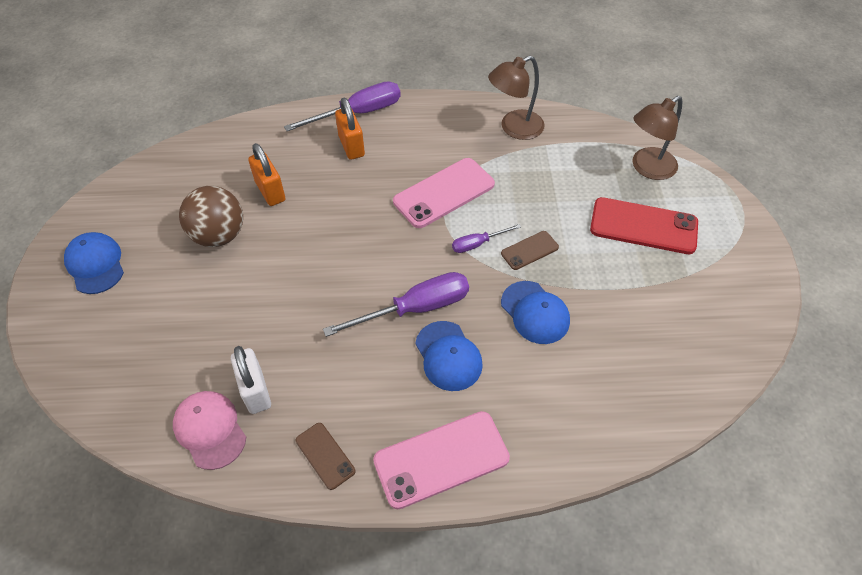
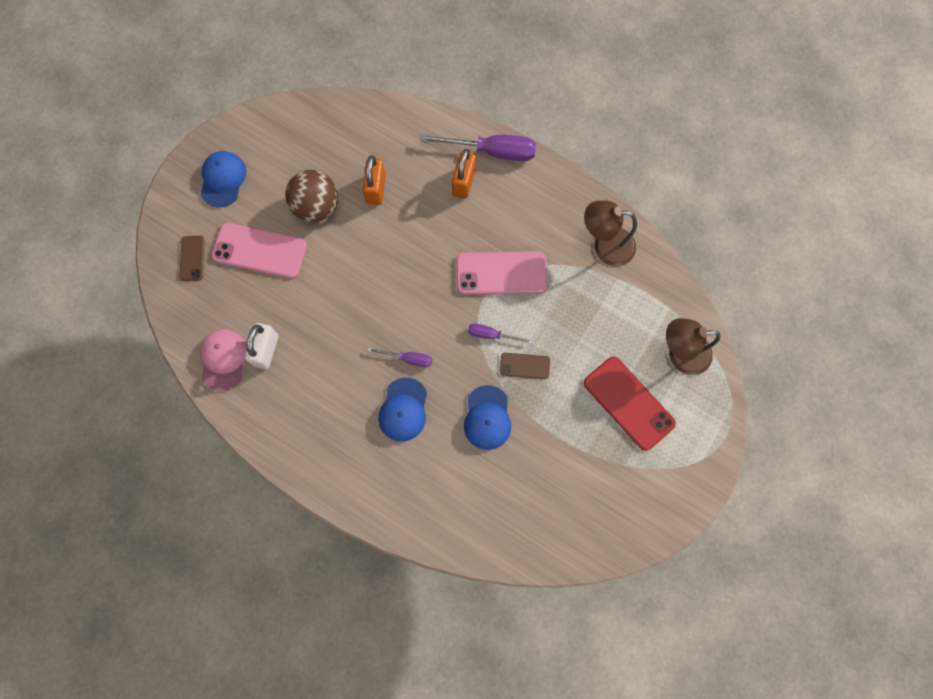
camera: 35 degrees right, 20 degrees up
(325, 455) = (279, 425): brown phone -> brown phone (192, 258)
(415, 308) = (408, 358): purple screwdriver -> purple screwdriver, size x0.53
(441, 459) = (346, 477): pink phone -> pink phone (259, 251)

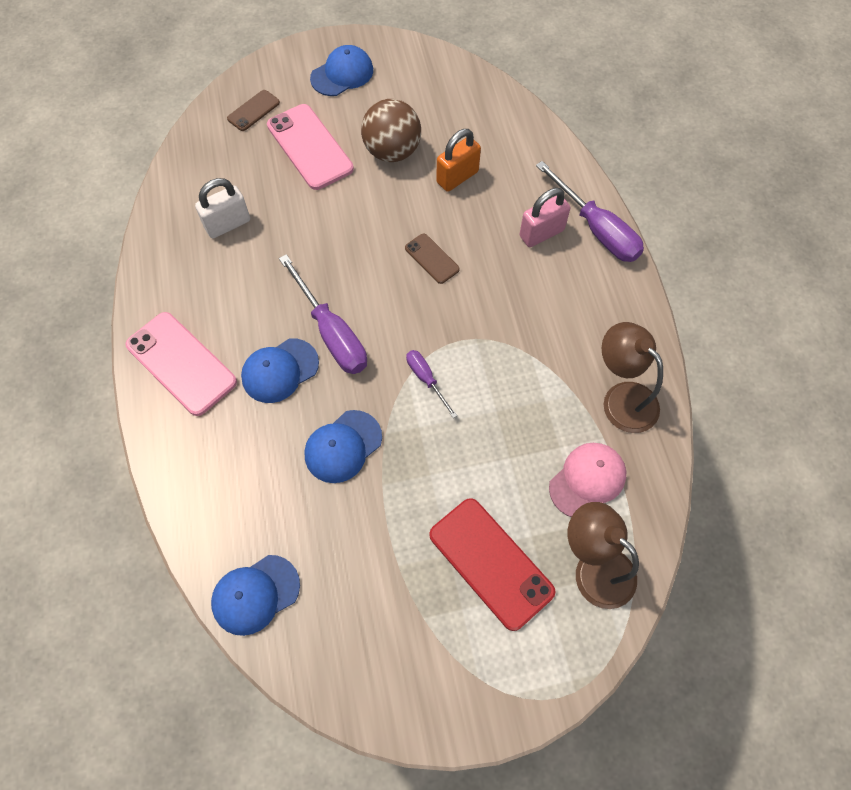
camera: 45 degrees right, 10 degrees down
(223, 359) = (189, 202): pink cap -> pink cap (587, 480)
(408, 358) = (331, 333): purple screwdriver -> purple screwdriver, size x1.90
(464, 182) = (541, 233): orange padlock -> pink padlock
(501, 273) = (493, 335): pink phone -> pink phone (181, 363)
(524, 366) = (427, 434): brown phone -> brown phone (431, 259)
(529, 542) = (255, 594): none -> blue cap
(628, 403) = (491, 563): red phone -> red phone turned 45 degrees counterclockwise

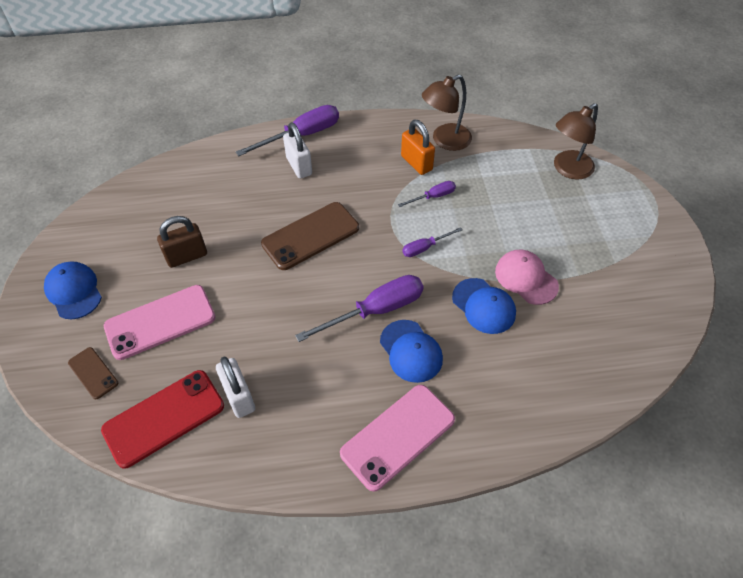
camera: 85 degrees left, 10 degrees down
(255, 594) = (614, 370): blue cap -> none
(392, 151) = (187, 256): brown ball -> brown padlock
(431, 259) = (311, 236): brown phone -> brown phone, size x1.90
(457, 177) = (229, 212): orange padlock -> orange padlock (416, 163)
(491, 563) = (570, 221): red phone -> red phone (164, 418)
(512, 386) = (433, 197): none -> purple screwdriver
(541, 233) = (299, 166): pink padlock -> white padlock
(587, 480) = (506, 165): pink cap -> pink cap (526, 278)

